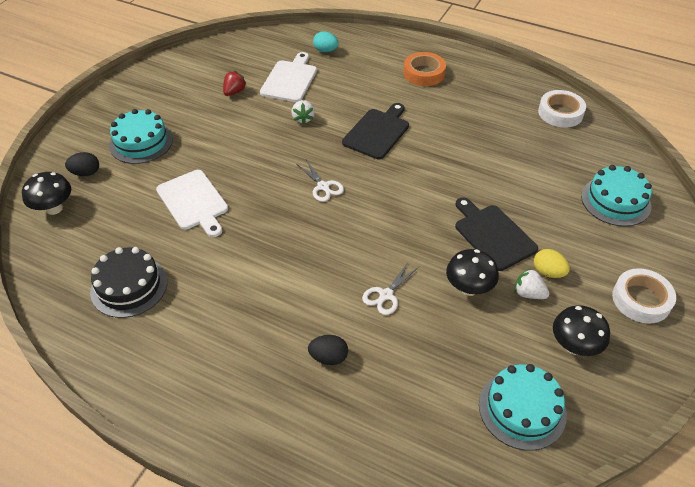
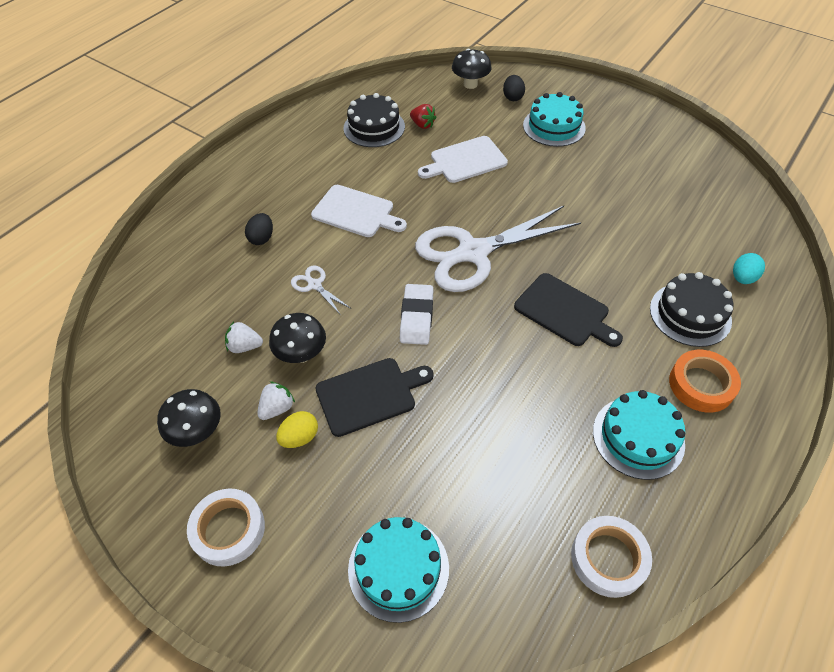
camera: 100 degrees right, 5 degrees up
(234, 92) = (641, 190): red strawberry -> red strawberry (422, 125)
(290, 79) = (670, 238): white cutting board -> white cutting board (356, 212)
(303, 119) = (591, 245): white strawberry -> white strawberry (245, 346)
(323, 186) = (473, 252): white scissors -> white scissors, size x2.46
(365, 74) = (690, 314): none -> black cake
(405, 216) = (416, 317): none -> white eraser
(522, 409) = (153, 365): turquoise cake -> turquoise cake (638, 437)

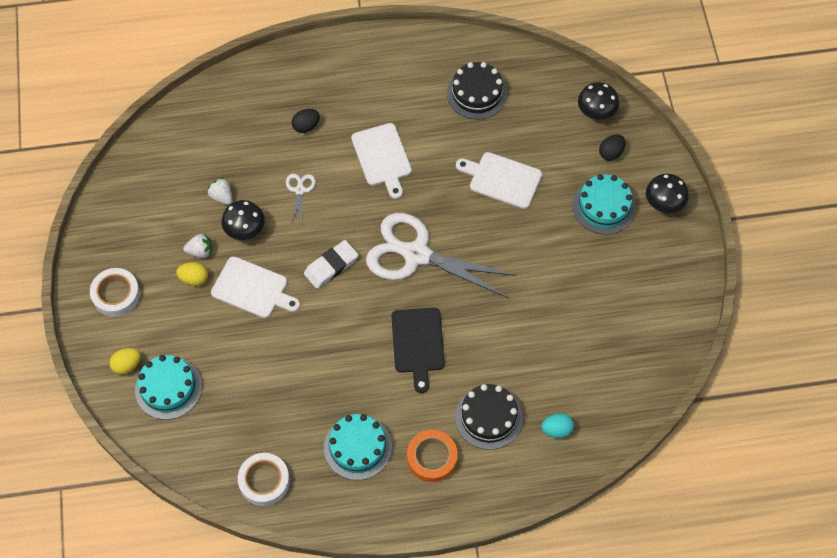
camera: 45 degrees right, 10 degrees up
(198, 432) = (150, 228): black mushroom -> black mushroom (663, 204)
(324, 591) = (127, 365): none -> yellow egg
(370, 395) = (252, 289): black cutting board -> white cutting board
(422, 125) = (513, 121): red strawberry -> none

